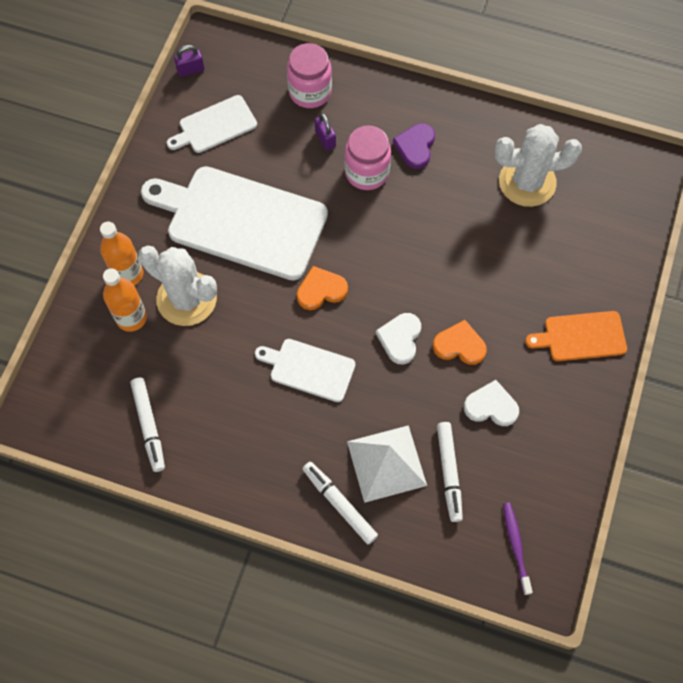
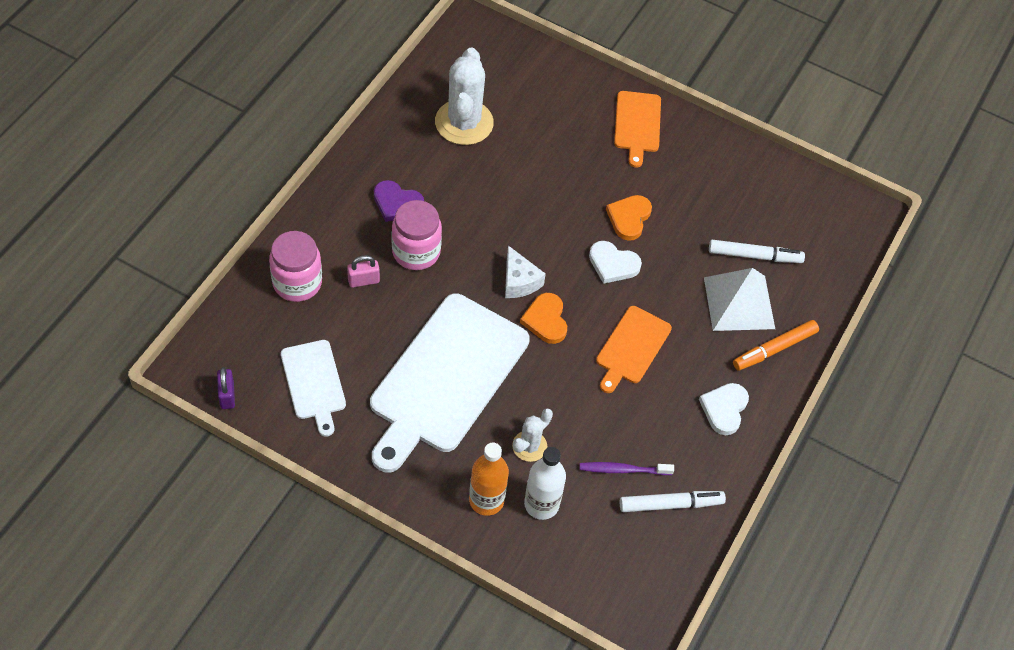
camera: 85 degrees left, 10 degrees down
(131, 318) = (541, 504): orange bottle -> white bottle
(187, 299) = (529, 446): white cactus -> white cactus, size x0.52
(309, 369) = (631, 348): white cutting board -> orange cutting board
(325, 139) = (363, 280): purple padlock -> pink padlock
(339, 504) = (774, 349): white marker -> orange marker
(358, 261) = (519, 281): none -> white cheese
(491, 406) = (694, 208): white heart -> white heart (724, 409)
(516, 546) = (828, 222): purple toothbrush -> purple toothbrush (623, 470)

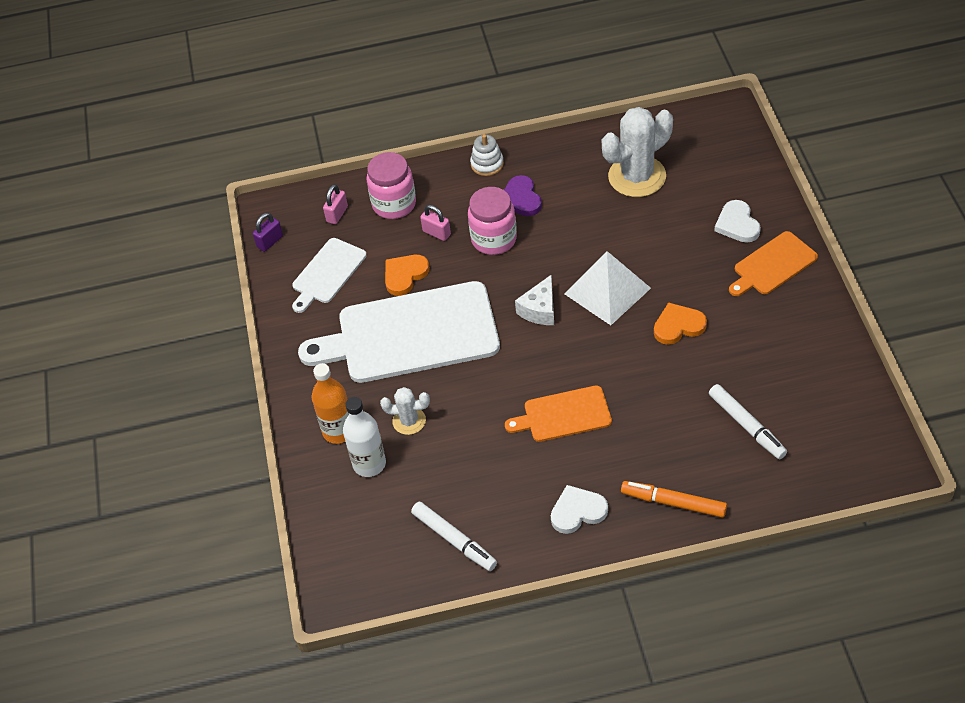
camera: 60 degrees right, 5 degrees down
(258, 327) = (337, 214): none -> pink padlock
(333, 193) = (487, 164): none -> white stacking toy
(545, 320) = (525, 349): orange heart -> orange heart (405, 275)
(613, 264) = (624, 348): white heart -> white heart (737, 224)
(623, 470) = (451, 489): purple toothbrush -> none
(739, 302) = (688, 448): white pyramid -> white pyramid (607, 291)

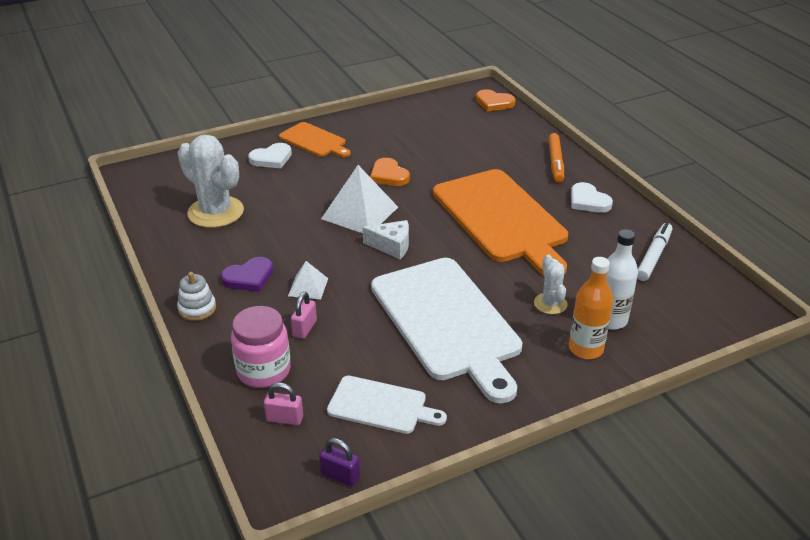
camera: 110 degrees left, 15 degrees down
(405, 275) = (370, 341): orange heart -> orange heart (494, 103)
(494, 239) = (308, 287): pink jar -> white pyramid
(563, 415) = (501, 219): orange cutting board -> orange cutting board, size x1.98
(747, 425) = (473, 140): white marker -> none

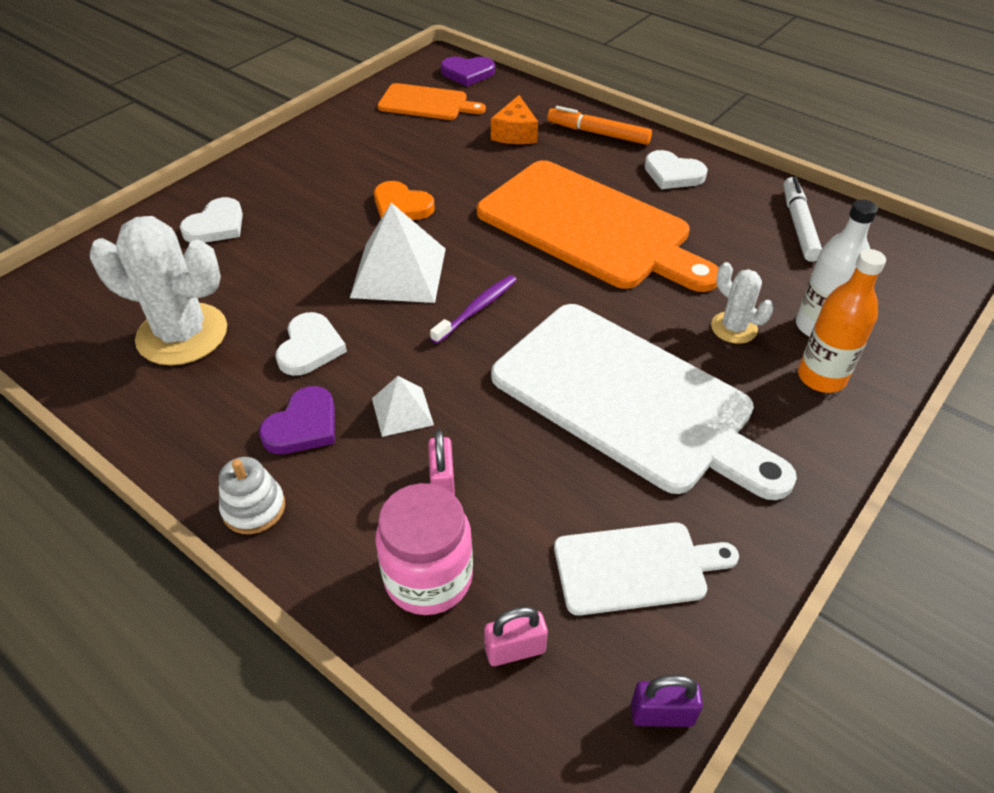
camera: 25 degrees left, 10 degrees up
(280, 239) = (310, 347): none -> white heart
(314, 141) = (262, 183): orange cutting board -> orange cutting board (426, 103)
(391, 246) = (477, 309): white cheese -> purple toothbrush
(494, 103) = (467, 73): orange heart -> purple heart
(497, 149) = (515, 133): none -> orange cheese
(555, 162) = (598, 133): orange marker -> orange marker turned 135 degrees clockwise

